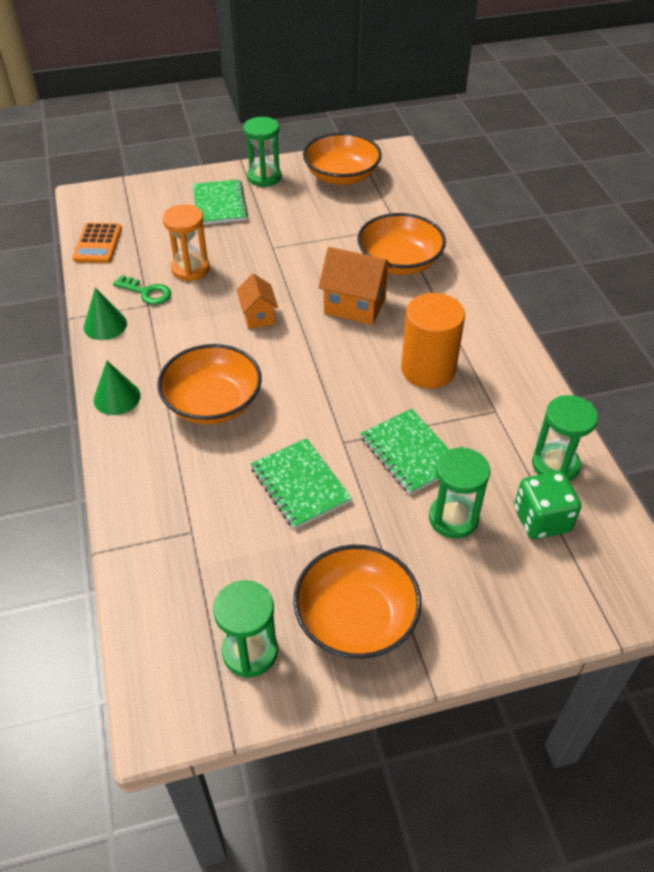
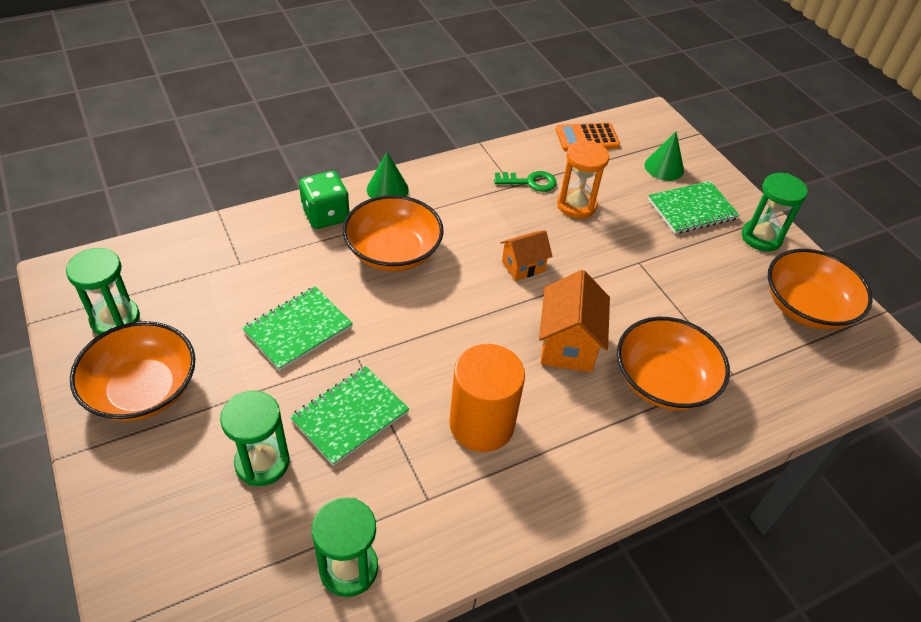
camera: 75 degrees right, 0 degrees up
(105, 325) = (476, 164): green cone -> green cone (664, 167)
(147, 292) = (530, 182): green key -> green key turned 105 degrees counterclockwise
(541, 519) = (264, 553): green dice -> green dice (326, 215)

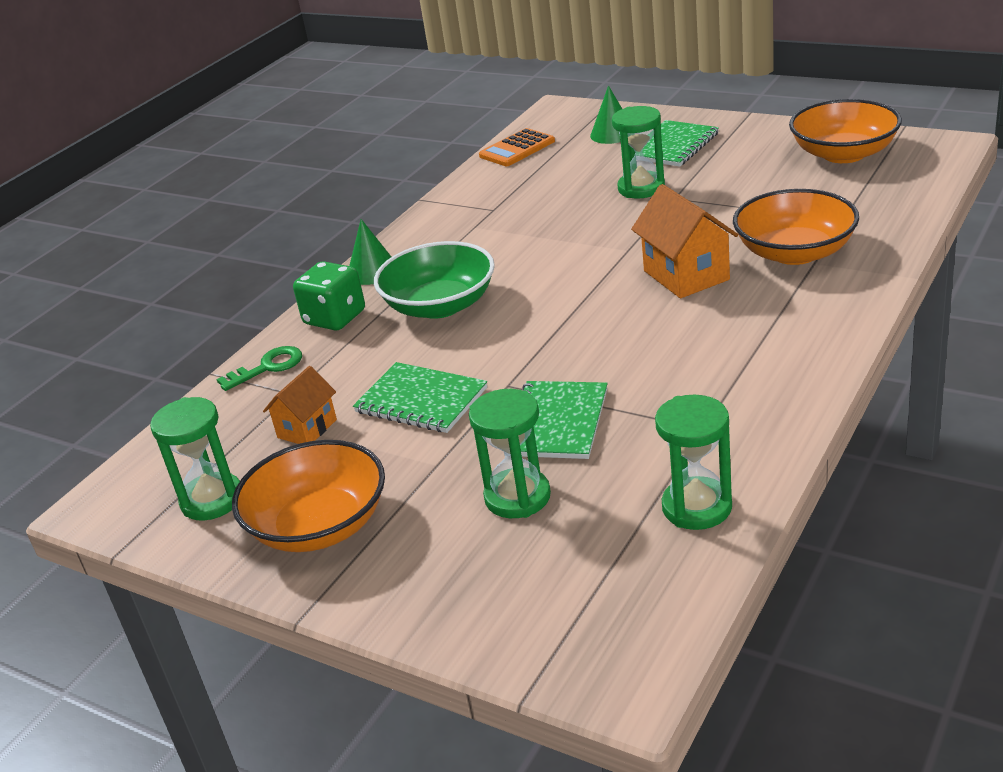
camera: 25 degrees left, 15 degrees down
(298, 329) = (421, 400): green notebook -> green notebook turned 75 degrees counterclockwise
(393, 252) = (440, 305): orange bowl -> green bowl
(481, 424) = (683, 360): orange cylinder -> none
(523, 266) = (577, 251): orange house -> orange house (307, 429)
(530, 182) = (505, 199): green key -> green key (268, 367)
(576, 205) = (569, 193): orange hourglass -> none
(761, 237) = (753, 134): green hourglass -> green hourglass (641, 188)

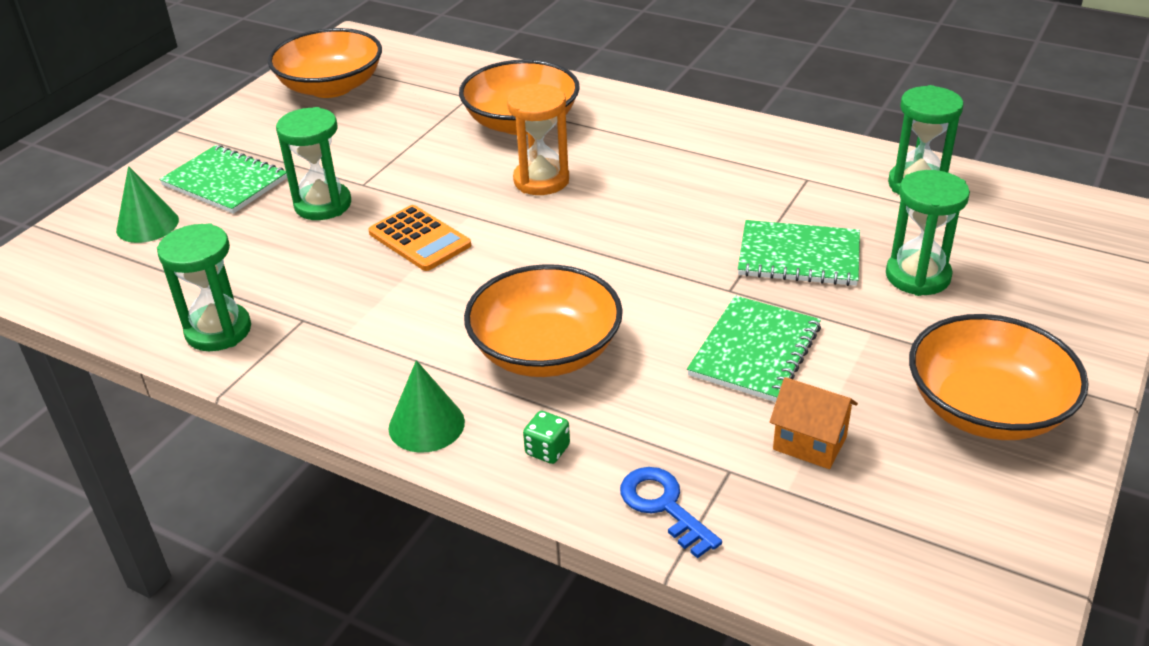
camera: 95 degrees left, 5 degrees up
(212, 500) = (959, 513): green hourglass -> green hourglass (218, 331)
(268, 367) = (663, 506): green key -> blue key
(335, 318) = (547, 450): green dice -> green dice, size x0.50
(440, 305) = (545, 351): green bowl -> orange bowl
(517, 149) = (121, 305): orange calculator -> orange calculator (419, 239)
(686, 275) = (541, 180): orange house -> orange hourglass

